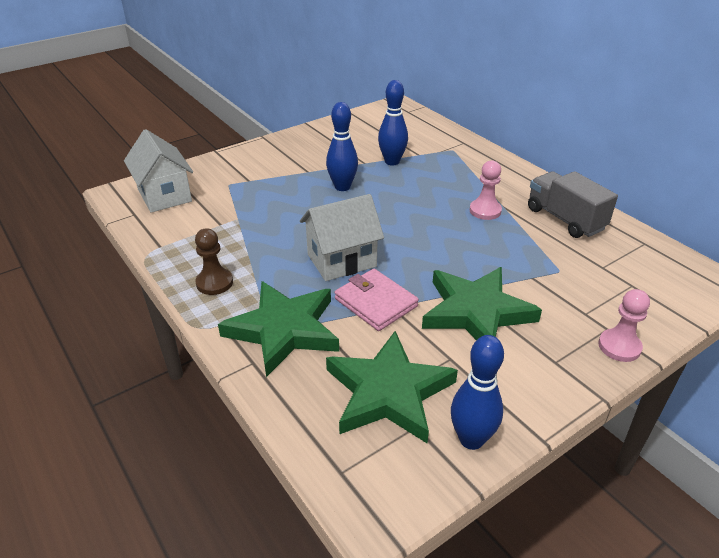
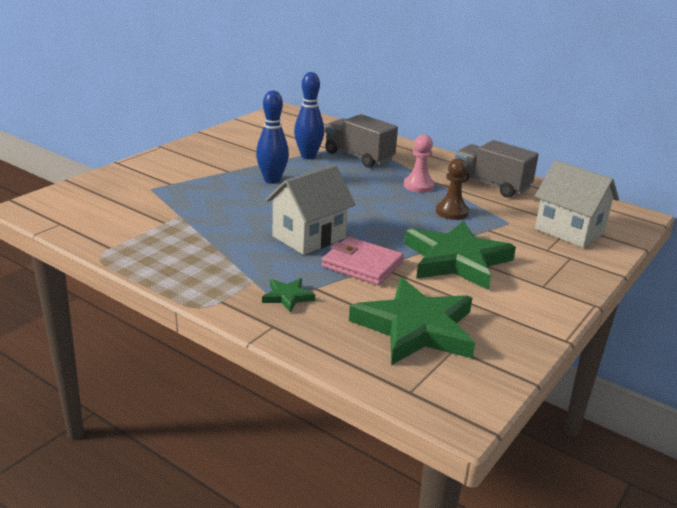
camera: 20 degrees left, 10 degrees down
(164, 195) = (85, 204): white house -> white house (569, 231)
(214, 283) = (191, 269): brown pawn -> brown pawn (451, 212)
(284, 330) = (287, 297): green star -> green star, size x0.43
(442, 167) = (359, 157): none -> grey truck
(471, 439) = (507, 349): blue bowling pin -> none
(619, 346) = (587, 268): pink pawn -> none

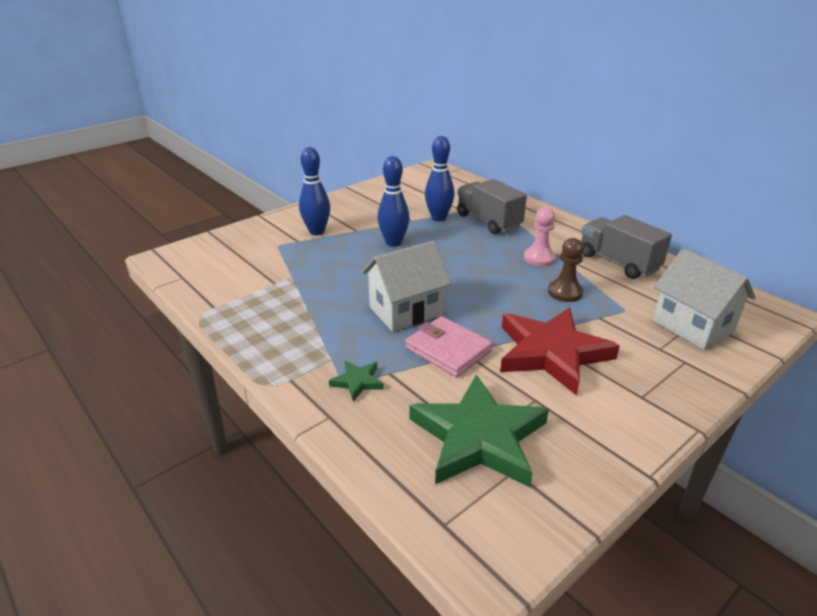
camera: 15 degrees right, 5 degrees up
(187, 174) = (317, 231): none -> blue bowling pin
(456, 260) = (551, 353): green star -> red star

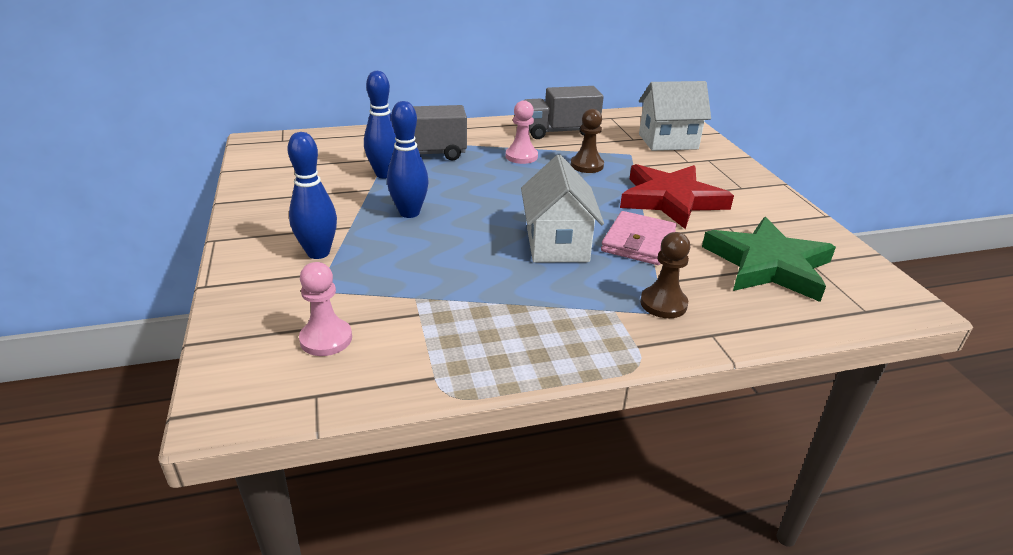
camera: 65 degrees left, 0 degrees up
(232, 263) = (326, 339): none -> pink pawn
(357, 381) = (663, 304): green star -> brown pawn
(448, 349) = (638, 242): pink wallet -> pink wallet turned 45 degrees counterclockwise

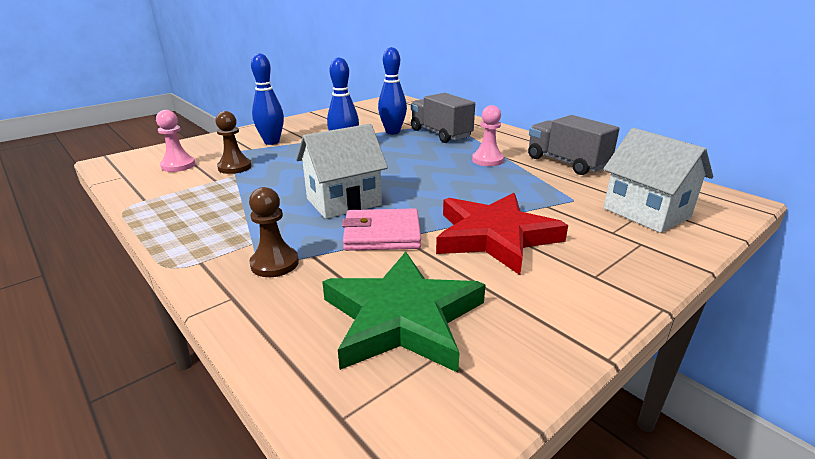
camera: 65 degrees right, 5 degrees down
(587, 165) = (512, 186): brown pawn -> brown pawn (235, 167)

